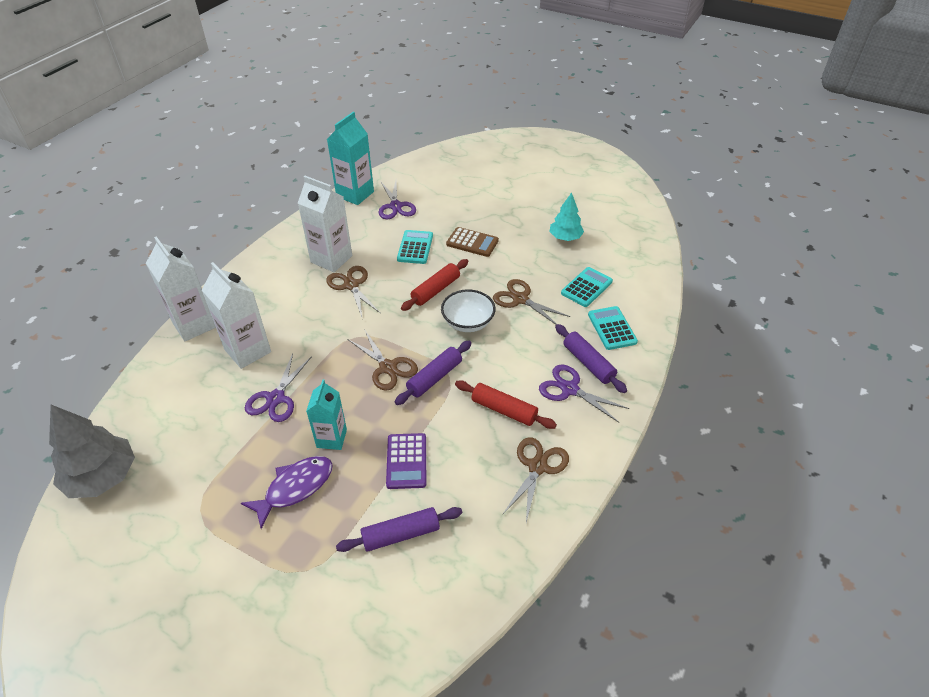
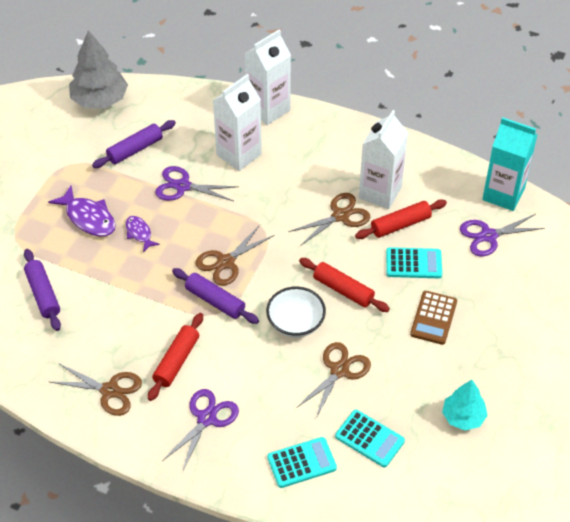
camera: 85 degrees right, 5 degrees up
(331, 438) = (139, 233): turquoise carton -> purple fish
(371, 251) = (400, 224): none -> red rolling pin
(406, 461) = (115, 290): purple calculator -> none
(588, 363) = (245, 437): purple rolling pin -> purple rolling pin (135, 149)

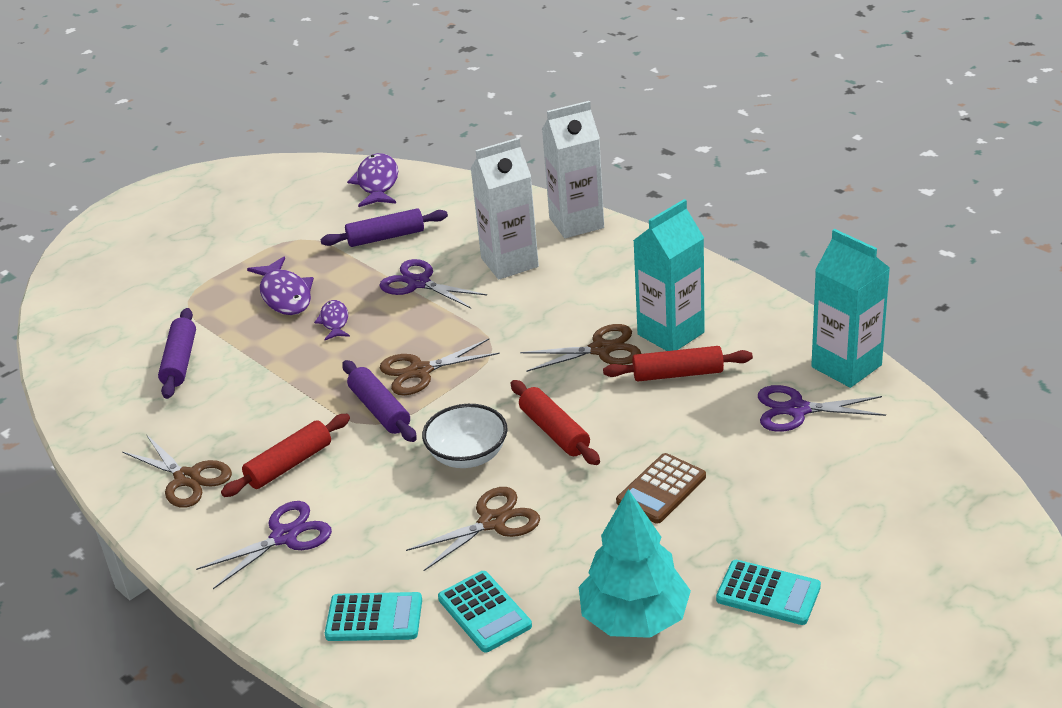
camera: 25 degrees right, 15 degrees down
(100, 100) = (377, 183): grey tree -> purple fish
(380, 192) = (671, 333): white carton -> turquoise carton
(413, 263) = (670, 421): turquoise calculator -> turquoise calculator (768, 593)
(463, 417) = (634, 618): turquoise tree -> turquoise tree, size x1.59

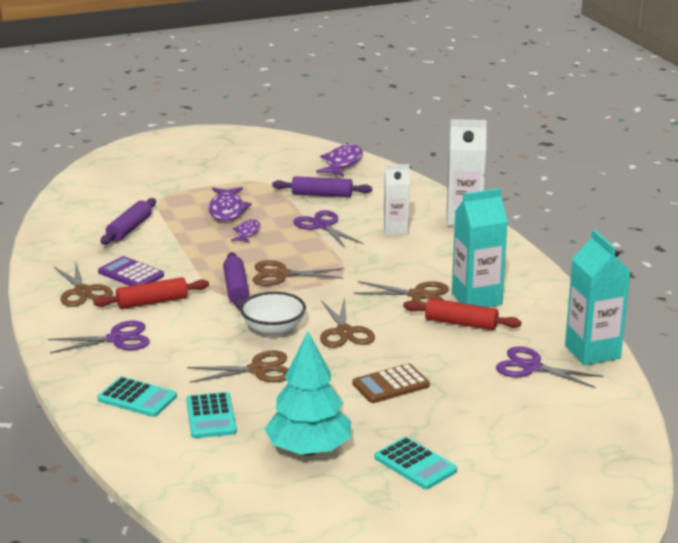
camera: 20 degrees right, 10 degrees down
(231, 430) = (131, 274): none -> purple calculator
(509, 262) = (396, 230): white carton -> white carton, size x0.66
(554, 431) = (344, 332): red rolling pin -> brown scissors

